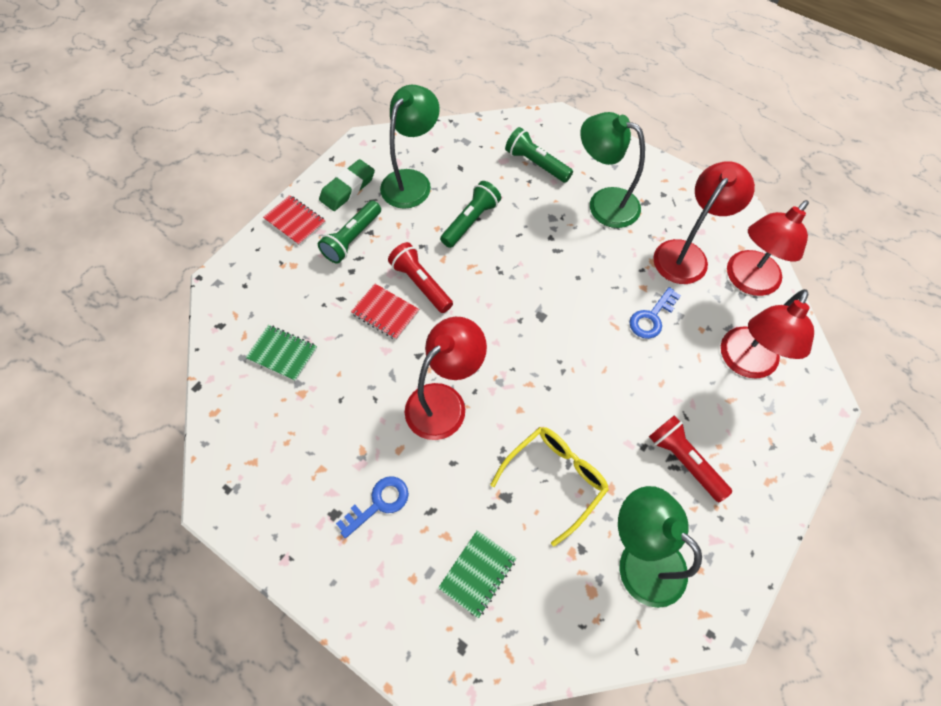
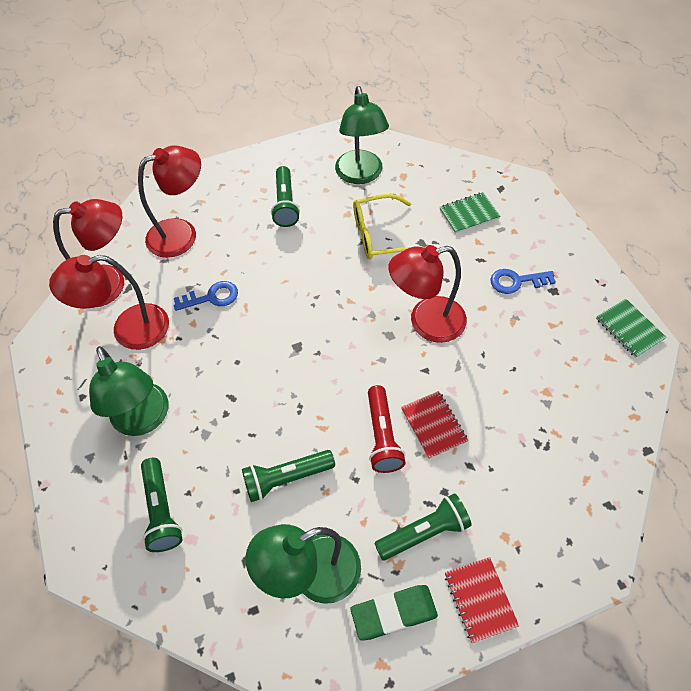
camera: 145 degrees left, 5 degrees down
(282, 354) = (552, 438): green notebook -> green notebook (629, 329)
(684, 461) = (285, 204): red flashlight -> green flashlight

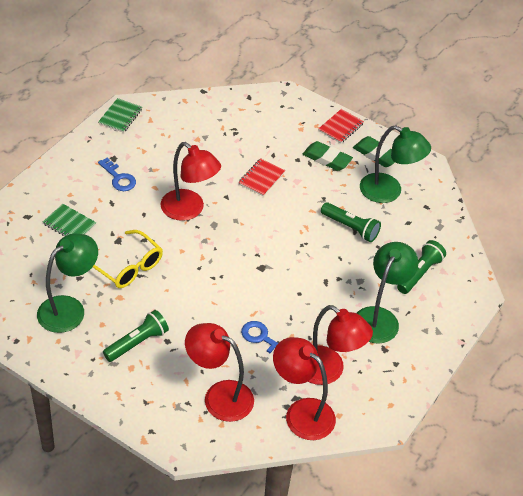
camera: 130 degrees left, 10 degrees down
(382, 436) = (288, 198): red flashlight -> none
(424, 532) = (327, 159): green flashlight -> green eraser

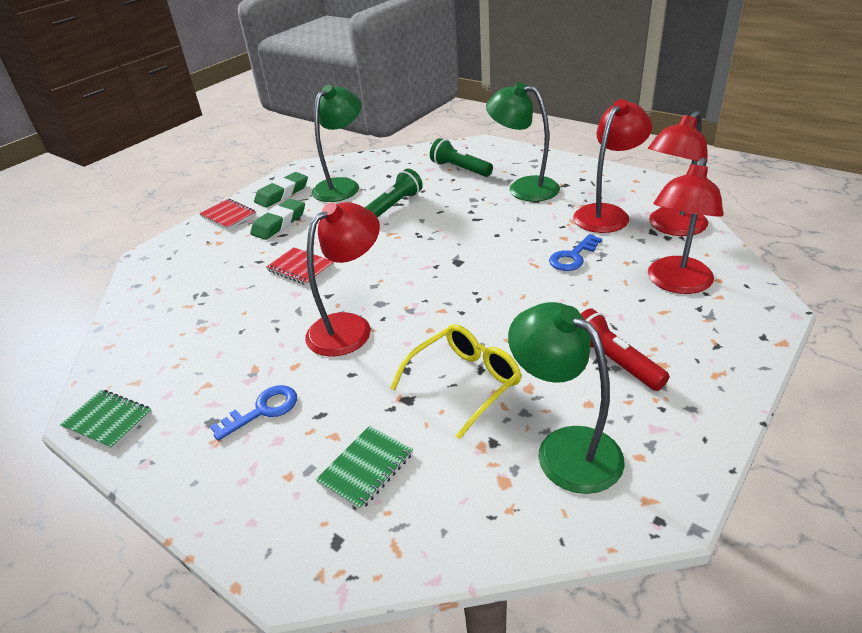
camera: 80 degrees left, 10 degrees down
(137, 343) = (614, 361): green flashlight -> red flashlight

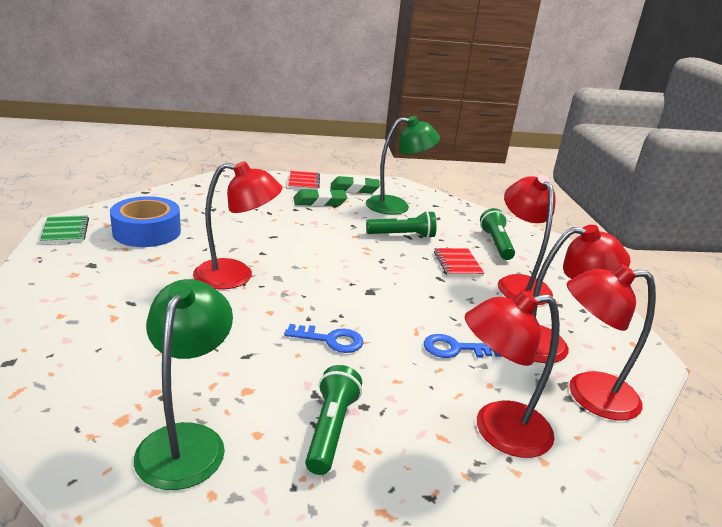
camera: 40 degrees right, 10 degrees down
(192, 357) = (147, 232): none -> blue tape
(263, 410) = (117, 278): blue key -> blue key (331, 340)
(300, 268) = (280, 230): red notebook -> red notebook (457, 264)
(366, 468) = (89, 345): green notebook -> none
(464, 383) = (222, 353): yellow glasses -> none
(523, 187) = (518, 284): green lamp -> red lamp
(614, 361) = (331, 429): red flashlight -> green flashlight

